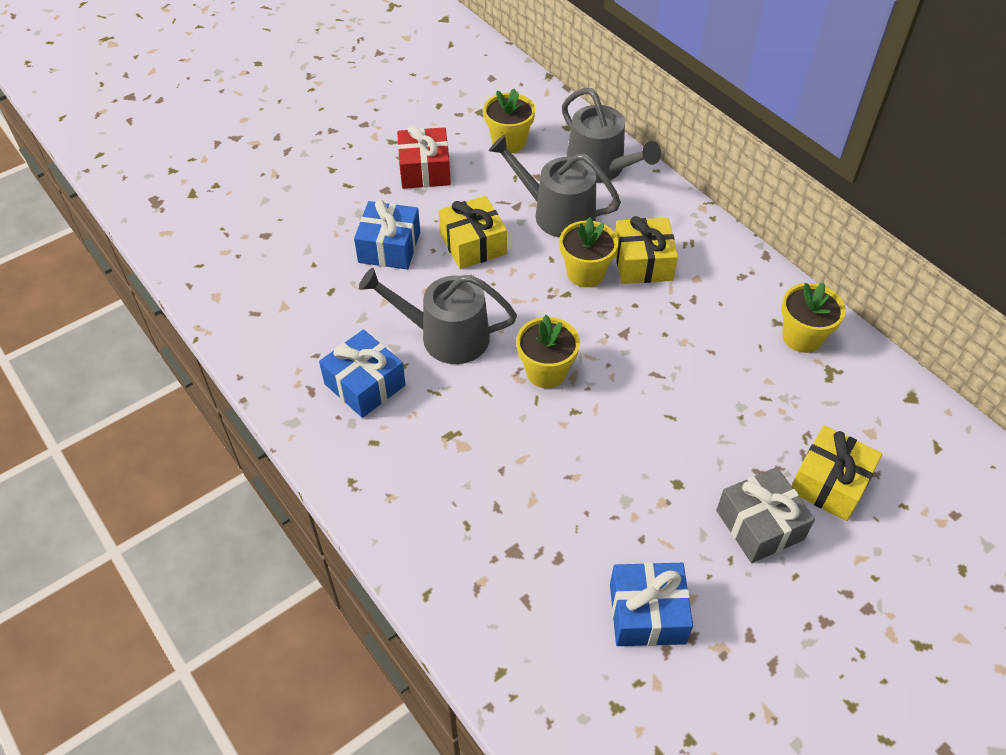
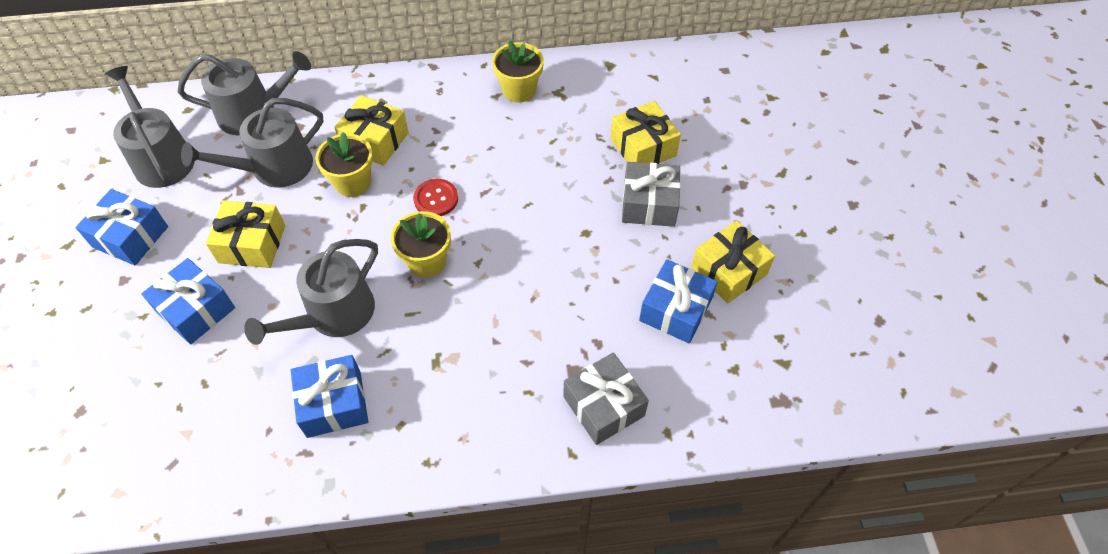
camera: 60 degrees left, 5 degrees up
(424, 170) = (130, 237): red gift -> blue gift
(492, 598) = (603, 406): none -> grey gift
(509, 142) = (161, 158): yellow flower pot -> grey watering can
(617, 341) = (436, 199): none -> red button
(736, 646) = (728, 271): none -> yellow gift

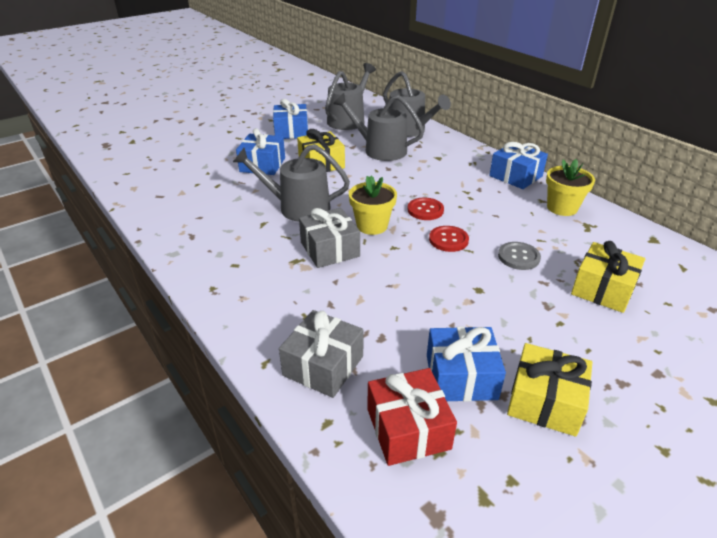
camera: 60 degrees right, 20 degrees down
(334, 404) = (233, 232): blue gift -> blue gift (515, 176)
(353, 182) = (400, 177): yellow flower pot -> none
(375, 141) = (441, 172): yellow gift -> none
(500, 210) = (448, 240): none -> red button
(564, 174) = (518, 257): none -> grey button
(649, 204) = (550, 315): grey gift -> grey gift (330, 249)
(704, 377) = (408, 428): none -> red gift

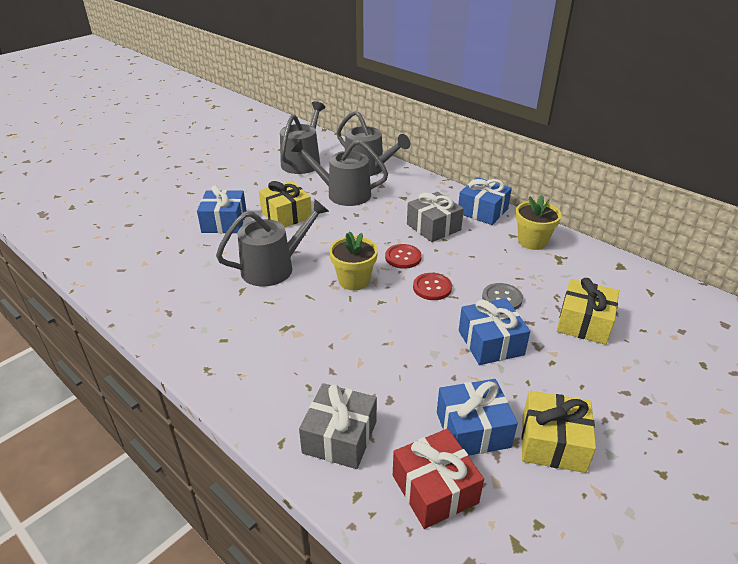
camera: 10 degrees left, 0 degrees up
(291, 131) = (245, 180): blue gift -> blue gift (490, 343)
(298, 207) = (274, 268): grey watering can -> grey watering can turned 150 degrees clockwise
(330, 249) = (317, 311): grey gift -> grey gift (433, 227)

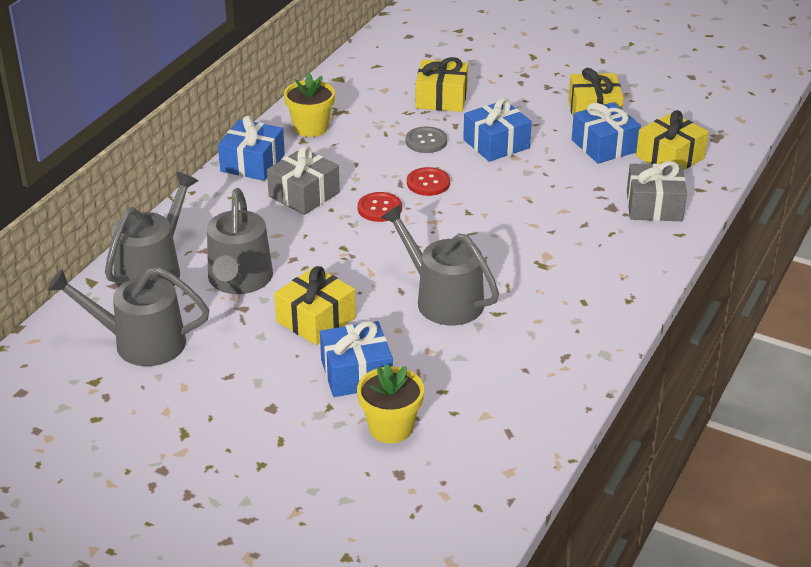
camera: 105 degrees left, 0 degrees up
(354, 280) = (439, 235): yellow flower pot -> yellow flower pot (391, 428)
(434, 489) = (670, 157): red gift -> yellow gift

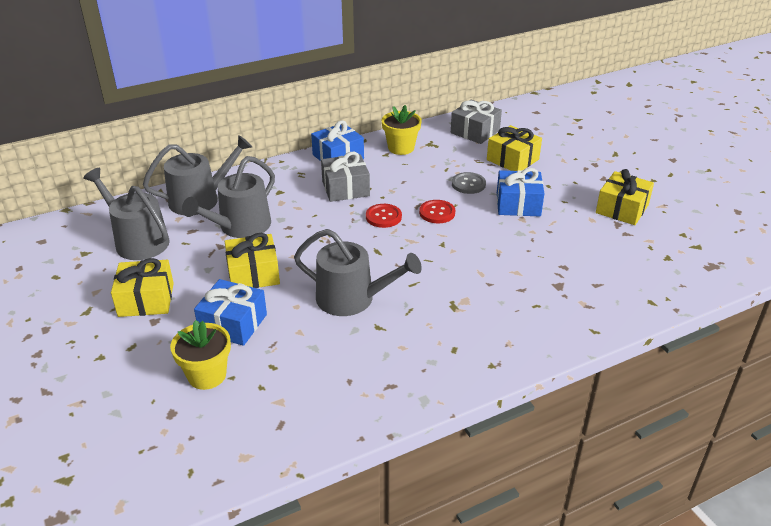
camera: 35 degrees right, 0 degrees up
(443, 299) = (352, 299): grey watering can -> grey watering can turned 120 degrees clockwise
(604, 146) = (603, 237): blue gift -> none
(654, 206) = (596, 299): grey gift -> grey gift (475, 132)
(670, 157) = (651, 266): yellow gift -> yellow gift (146, 300)

